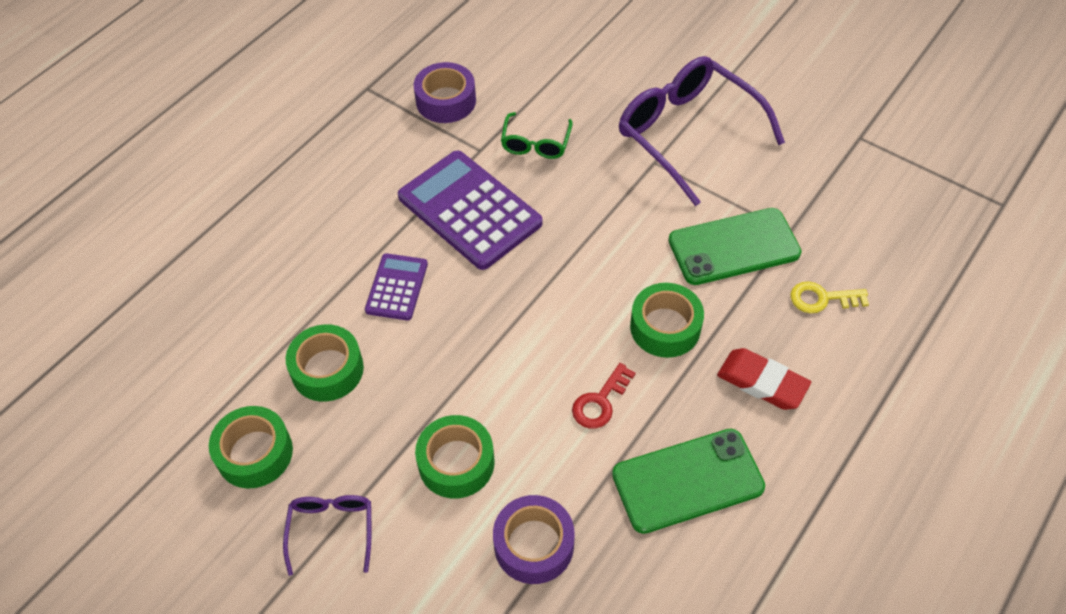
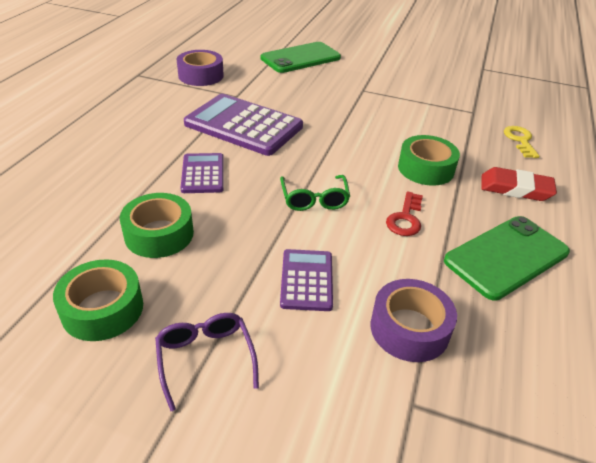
camera: 20 degrees left, 15 degrees down
(456, 463) = (307, 280): green tape -> purple calculator
(535, 144) = (276, 89): green glasses -> green glasses (314, 199)
(687, 133) = (376, 76): purple glasses -> none
(734, 247) = (443, 123): green phone -> green phone (300, 58)
(822, 299) = (520, 140): yellow key -> yellow key turned 105 degrees clockwise

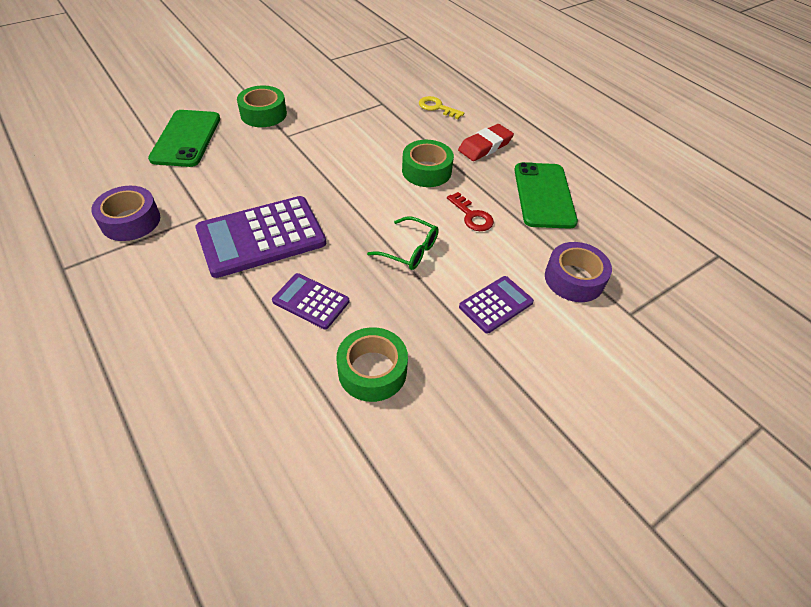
camera: 55 degrees left, 10 degrees up
(102, 309) = (439, 450): green tape -> green tape (263, 114)
(205, 358) = (535, 402): purple glasses -> none
(307, 280) = (496, 304): purple calculator -> purple calculator turned 105 degrees clockwise

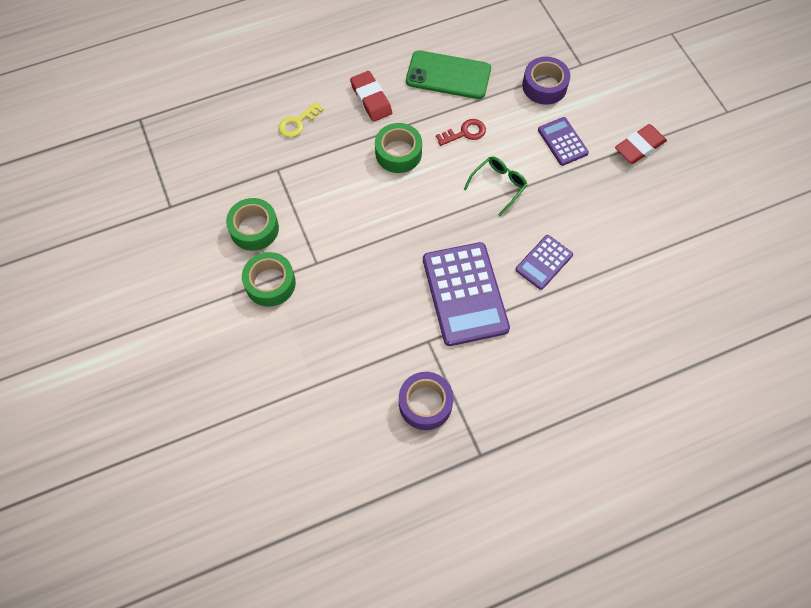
camera: 75 degrees left, 15 degrees up
(186, 138) = (300, 360): green phone -> none
(372, 371) = (612, 230): green tape -> green tape (254, 229)
(523, 395) = (639, 146): none -> red eraser

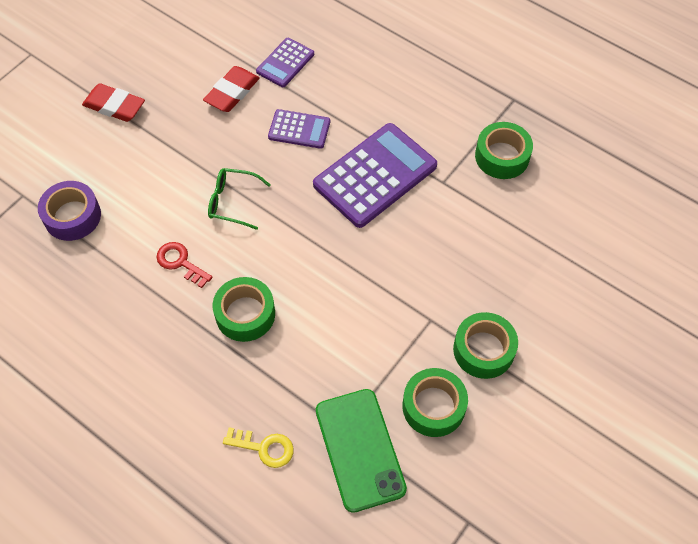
camera: 120 degrees left, 5 degrees down
(371, 99) = (183, 384): red eraser -> red eraser (232, 92)
(425, 404) = (502, 156): purple tape -> green tape
(448, 75) = (103, 318): green phone -> green phone (360, 449)
(562, 141) = (143, 170): purple calculator -> purple calculator (285, 63)

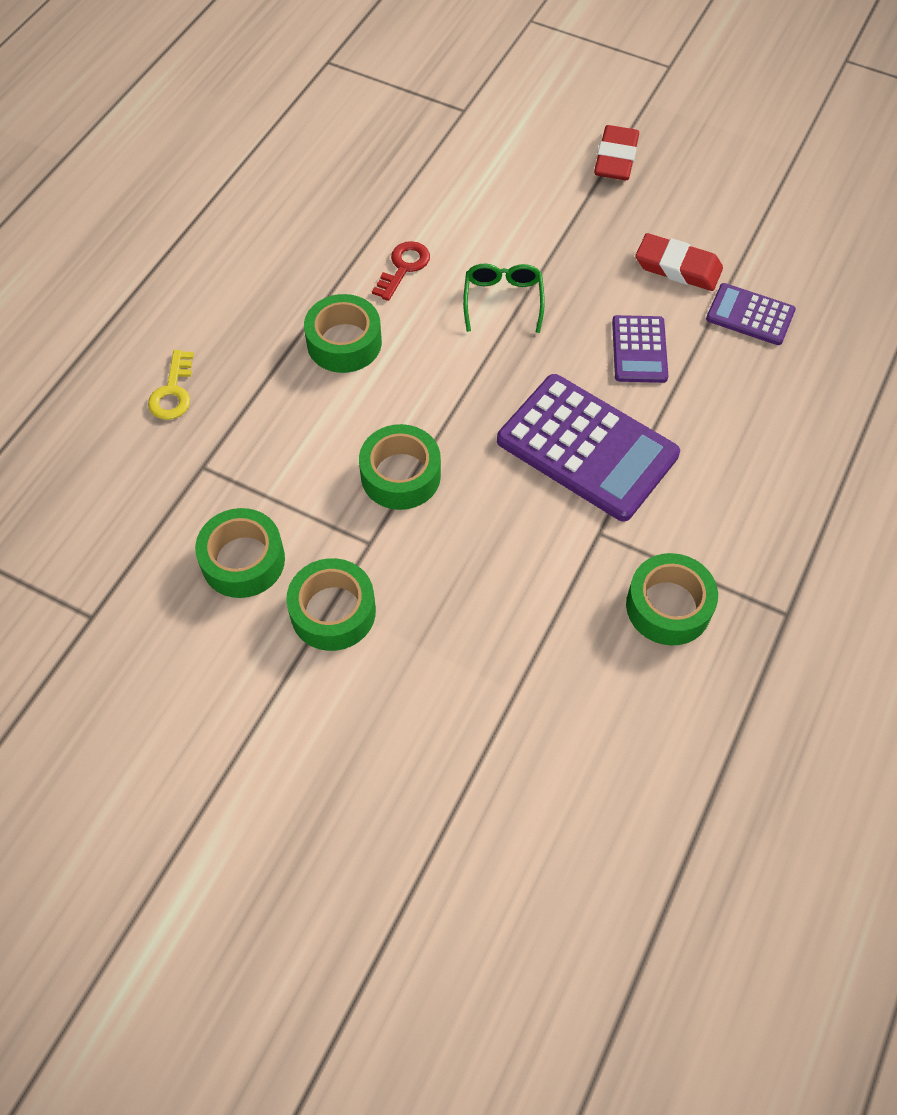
camera: 80 degrees right, 0 degrees up
(72, 216) = (445, 158): purple tape -> none
(360, 449) = (178, 487): green phone -> none
(377, 292) = (400, 475): none -> green tape

